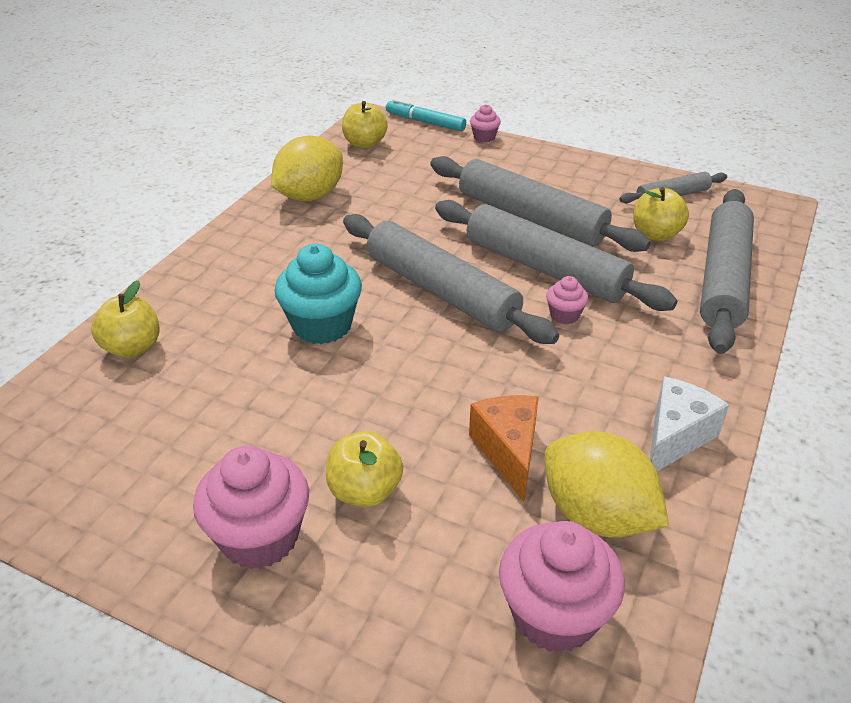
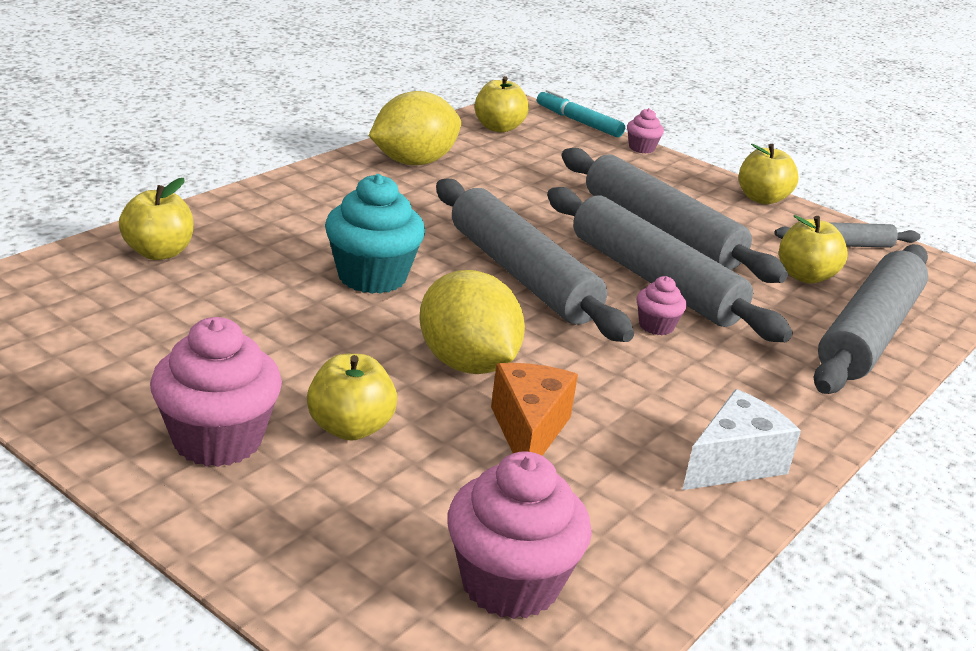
camera: 10 degrees right, 10 degrees down
(594, 165) = (762, 199): none -> yellow apple
(596, 515) = (604, 510): yellow lemon -> yellow lemon (467, 364)

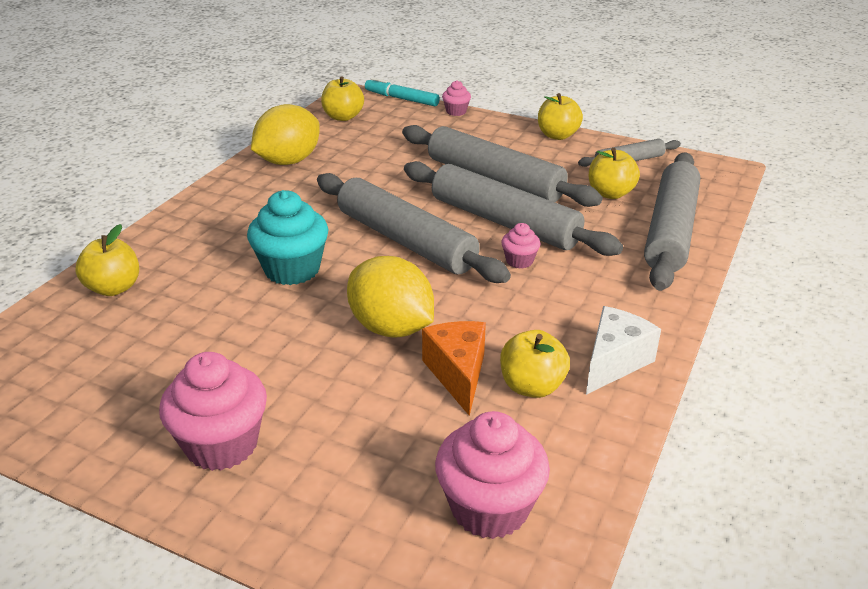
camera: 10 degrees left, 5 degrees up
(350, 428) = (322, 406): yellow apple -> yellow apple (532, 386)

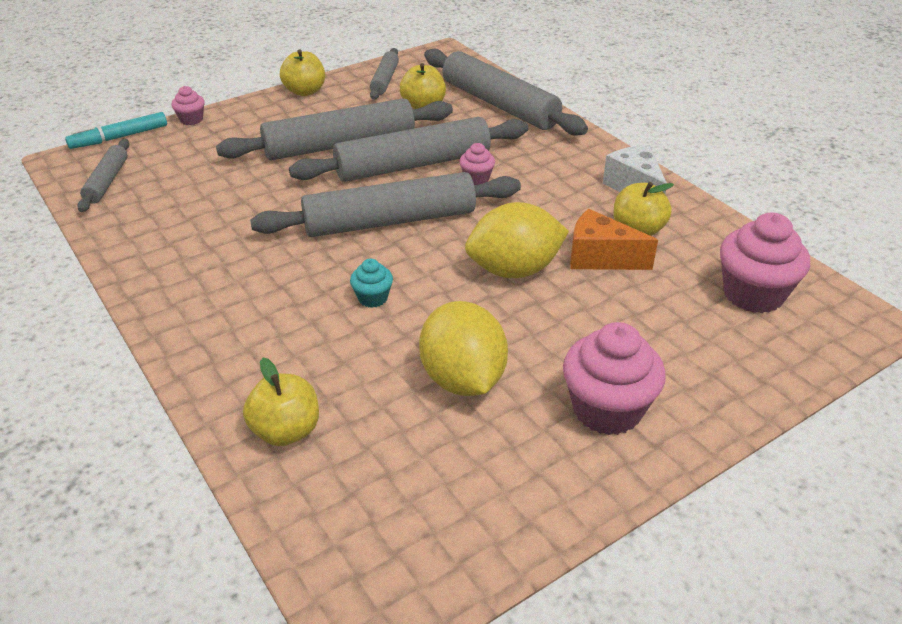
camera: 60 degrees left, 5 degrees up
(288, 161) = (157, 242): yellow lemon -> yellow lemon (462, 379)
(292, 269) = (372, 298): turquoise cupcake -> turquoise cupcake, size x0.50
(343, 117) = (107, 181): yellow apple -> grey rolling pin

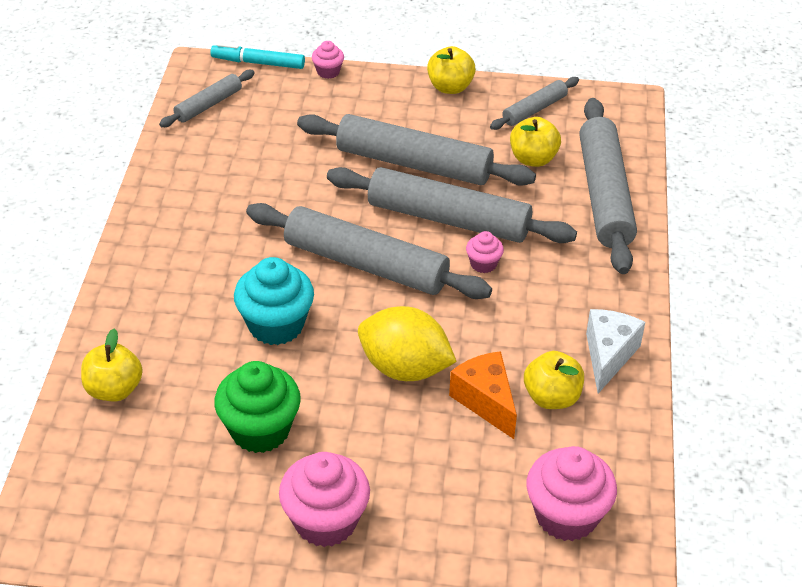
camera: 40 degrees right, 5 degrees up
(372, 298) = (276, 325): turquoise cupcake -> turquoise cupcake, size x2.00
(462, 379) = (260, 430): yellow lemon -> green cupcake

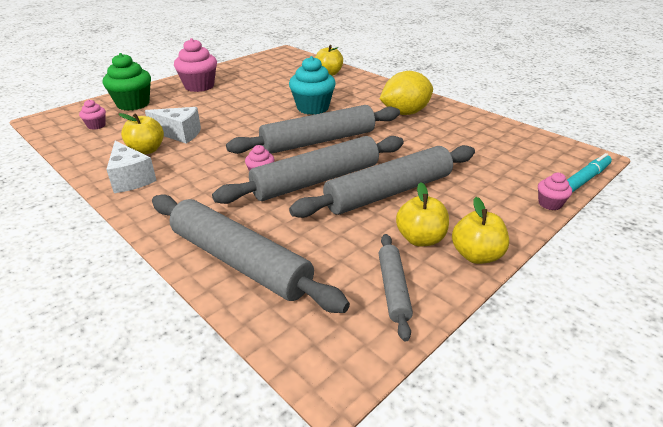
camera: 130 degrees right, 10 degrees down
(208, 105) = (536, 146): grey rolling pin -> none
(260, 430) = (261, 89): green cupcake -> green cupcake (133, 104)
(405, 368) = (235, 124): yellow lemon -> yellow lemon (405, 113)
(486, 401) = (180, 134): orange cheese -> white cheese
(533, 159) = (328, 248): yellow apple -> yellow apple (420, 239)
(566, 515) = (96, 125): pink cupcake -> pink cupcake, size x0.50

